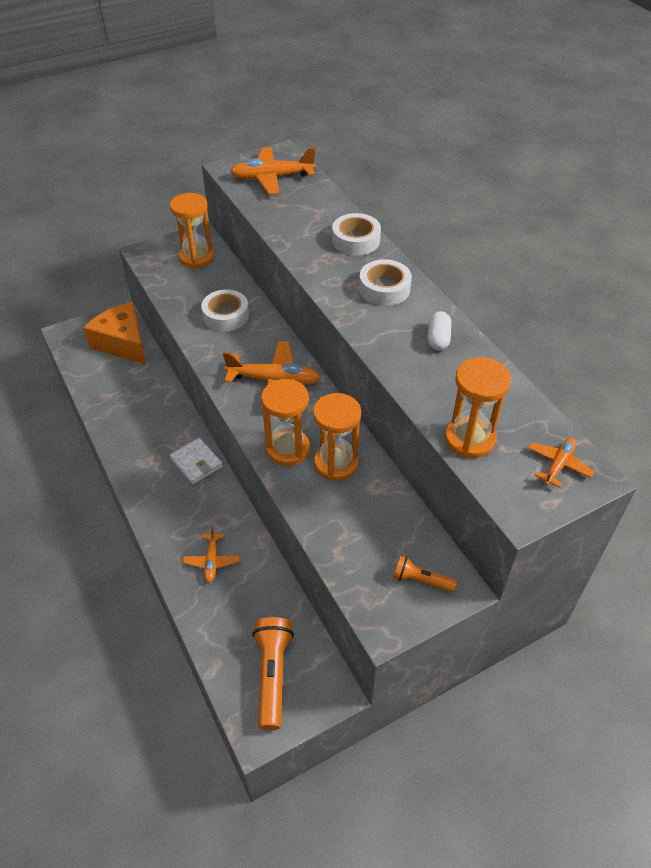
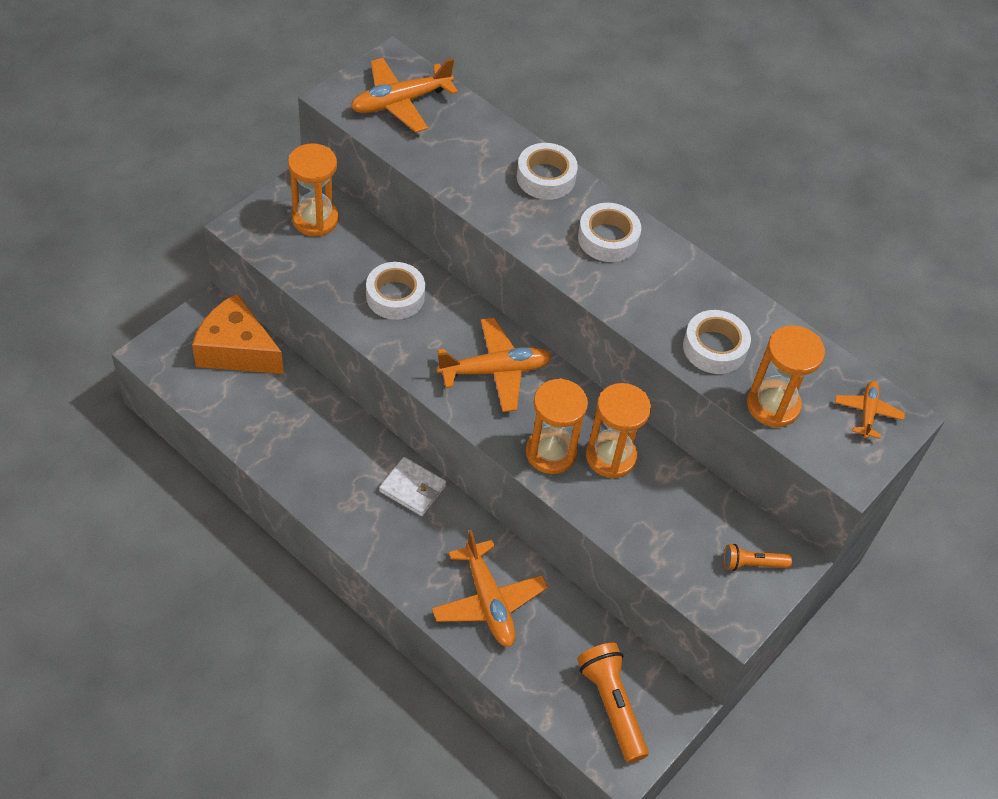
camera: 25 degrees left, 5 degrees up
(212, 561) = (488, 601): orange plane -> orange plane, size x1.78
(437, 383) = (714, 348): none -> white tape
(438, 339) = (693, 292): white capsule -> none

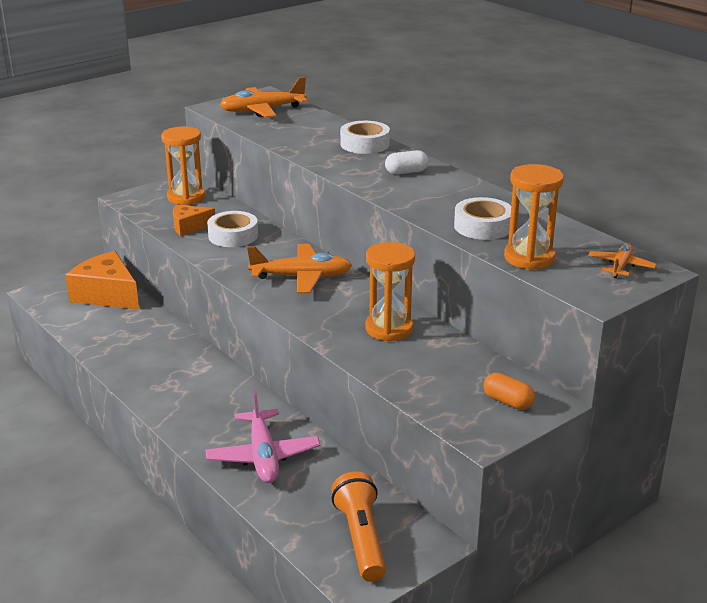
camera: 15 degrees right, 25 degrees down
(338, 282) = (189, 227): none -> orange cheese
(413, 488) = (221, 380): white wallet -> none
(488, 601) = (263, 456): orange plane -> pink plane
(551, 453) = (334, 323): orange hourglass -> none
(608, 238) = (406, 172): white tape -> white capsule
(752, 564) = (508, 401): orange flashlight -> orange capsule

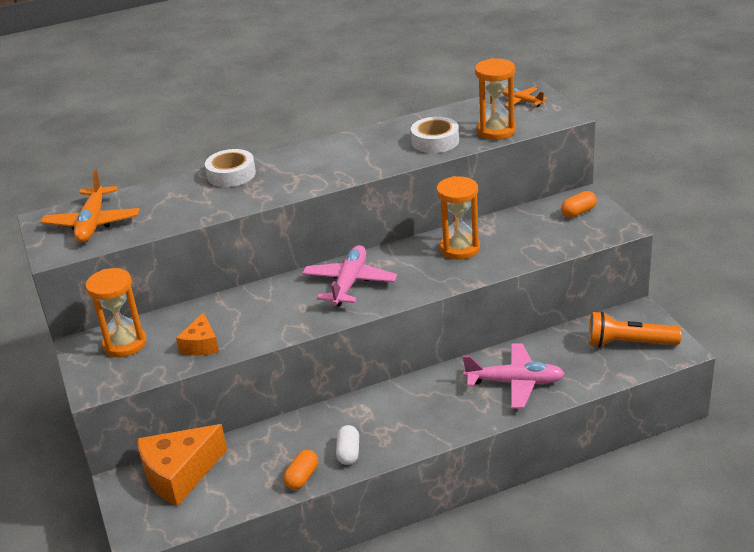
camera: 70 degrees left, 5 degrees up
(105, 352) = (302, 477): none -> orange capsule
(233, 236) = (240, 317): white tape -> none
(301, 277) = (349, 283): orange plane -> pink plane
(406, 172) = (309, 161): white capsule -> white capsule (348, 453)

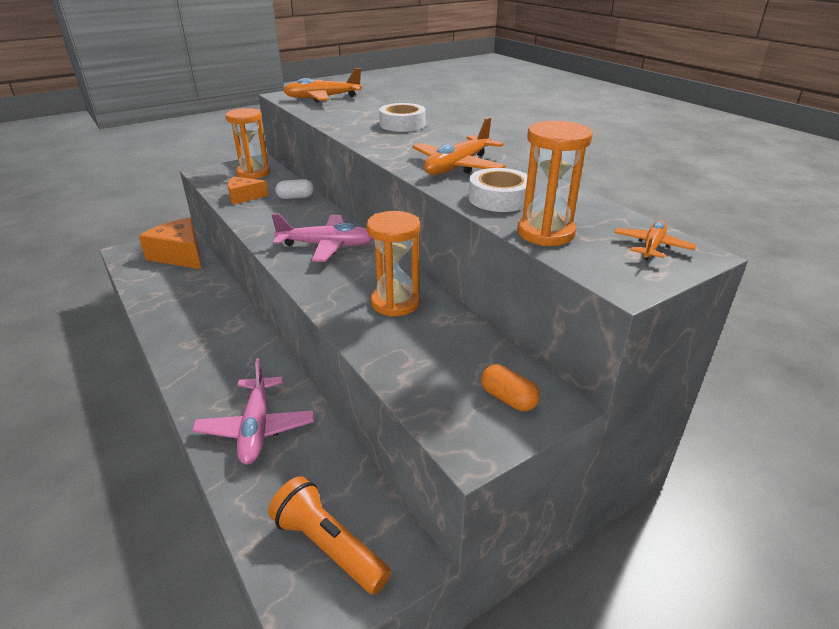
camera: 75 degrees right, 0 degrees up
(302, 477) = (153, 307): orange capsule -> none
(348, 453) = (176, 326): white capsule -> white capsule (295, 197)
(362, 153) = (457, 166): none -> orange plane
(629, 343) = (328, 546): orange flashlight -> orange flashlight turned 45 degrees counterclockwise

